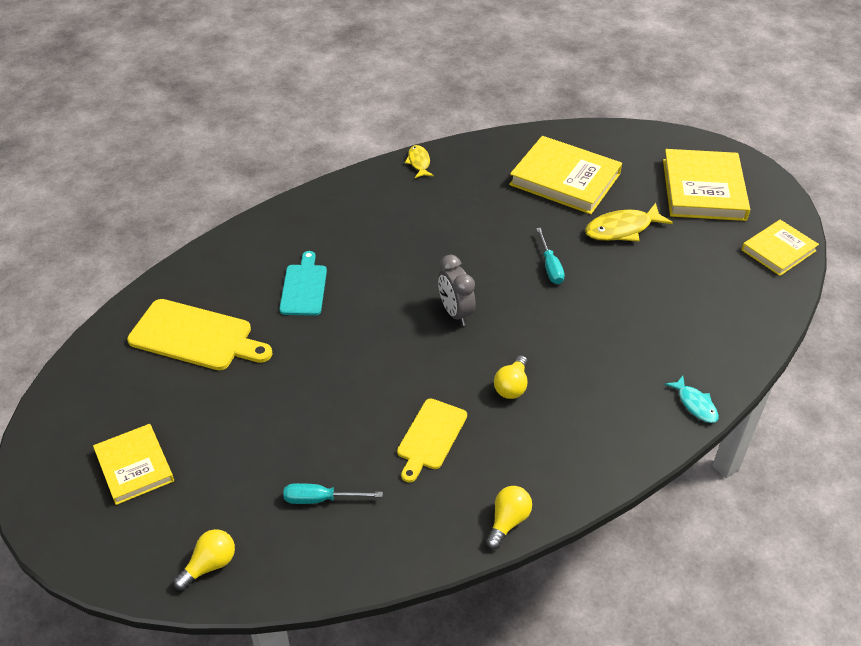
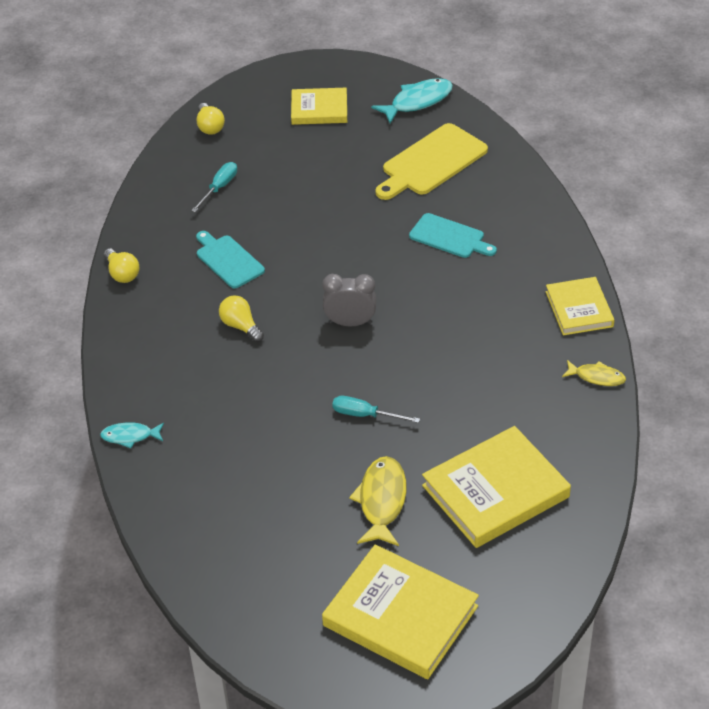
camera: 120 degrees right, 0 degrees up
(90, 383) = (417, 102): none -> turquoise fish
(430, 437) = (228, 260): yellow cutting board -> turquoise cutting board
(778, 250) = (258, 625): yellow book -> yellow book (579, 309)

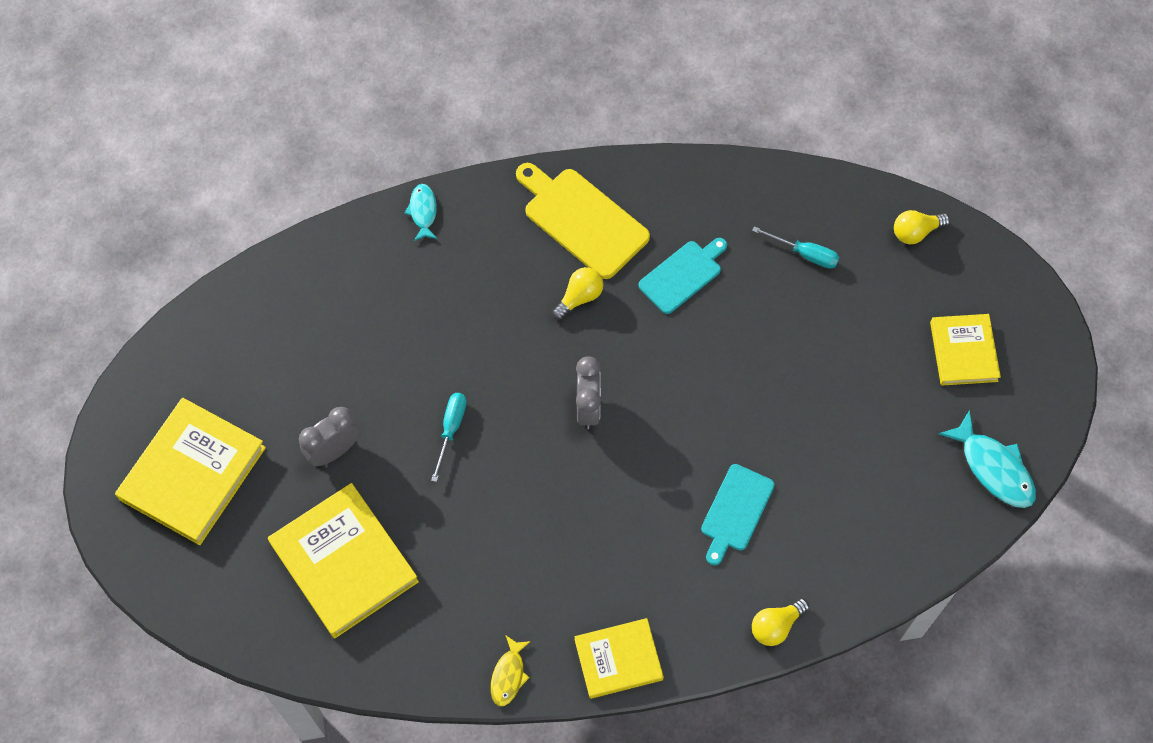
camera: 85 degrees right, 20 degrees up
(122, 274) = (656, 173): yellow light bulb -> yellow light bulb (776, 626)
(382, 501) = (334, 451): yellow fish -> grey clock
(431, 162) = (873, 487): yellow cutting board -> yellow cutting board (582, 220)

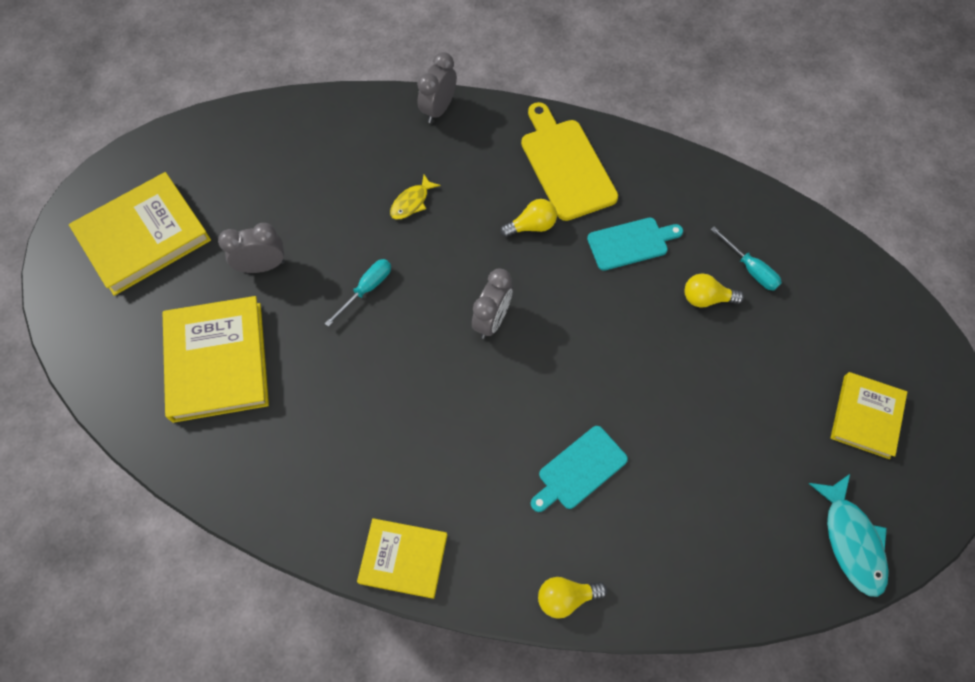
camera: 25 degrees right, 0 degrees up
(423, 212) = (438, 109): turquoise fish -> grey clock
(508, 675) = (299, 526): yellow fish -> yellow fish (411, 202)
(915, 232) = (863, 291): yellow light bulb -> yellow light bulb (706, 298)

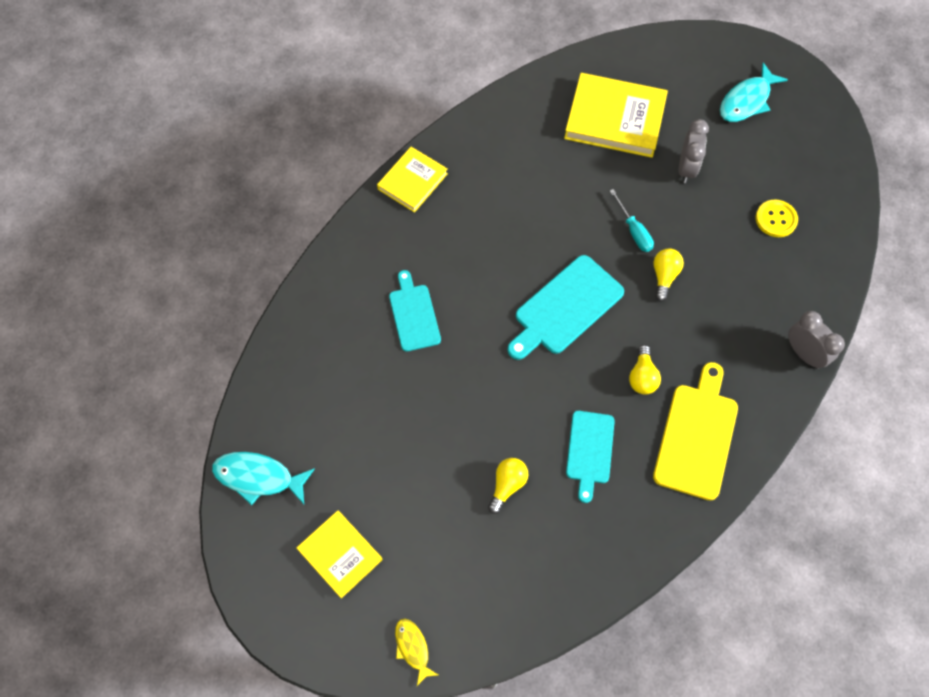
camera: 115 degrees right, 0 degrees up
(143, 236) = (747, 100): yellow book -> turquoise fish
(296, 169) = (776, 219): none -> yellow button
(411, 202) = (706, 293): yellow fish -> yellow fish (413, 648)
(492, 320) = (565, 308): grey clock -> turquoise cutting board
(566, 165) = (697, 436): yellow cutting board -> yellow cutting board turned 75 degrees counterclockwise
(566, 597) = (333, 265): yellow light bulb -> yellow light bulb (664, 276)
(750, 269) = (518, 541): turquoise screwdriver -> none

